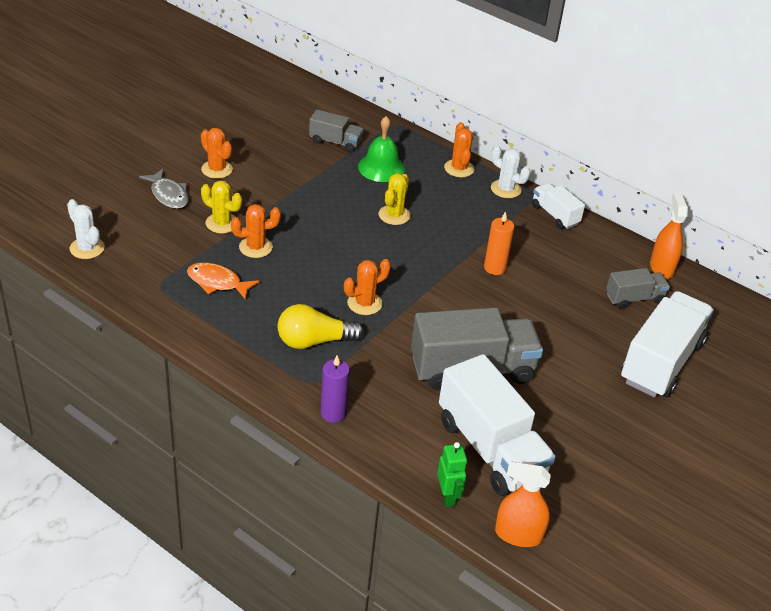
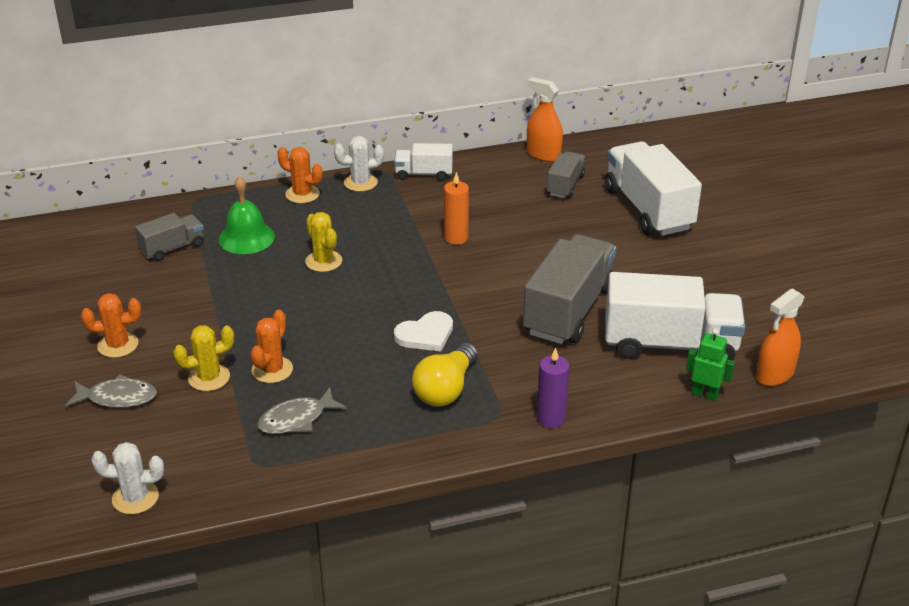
camera: 50 degrees left, 5 degrees down
(217, 282) = (297, 419): orange fish -> grey fish
(364, 303) = (425, 334): orange cactus -> white heart

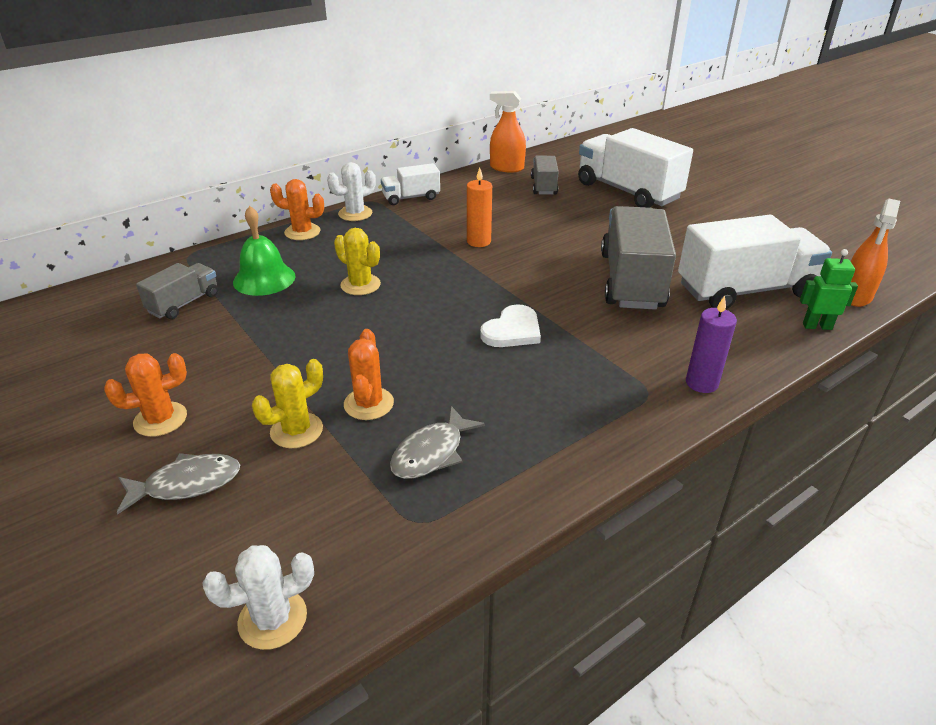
camera: 20 degrees left, 0 degrees up
(446, 389) = (573, 379): yellow light bulb -> none

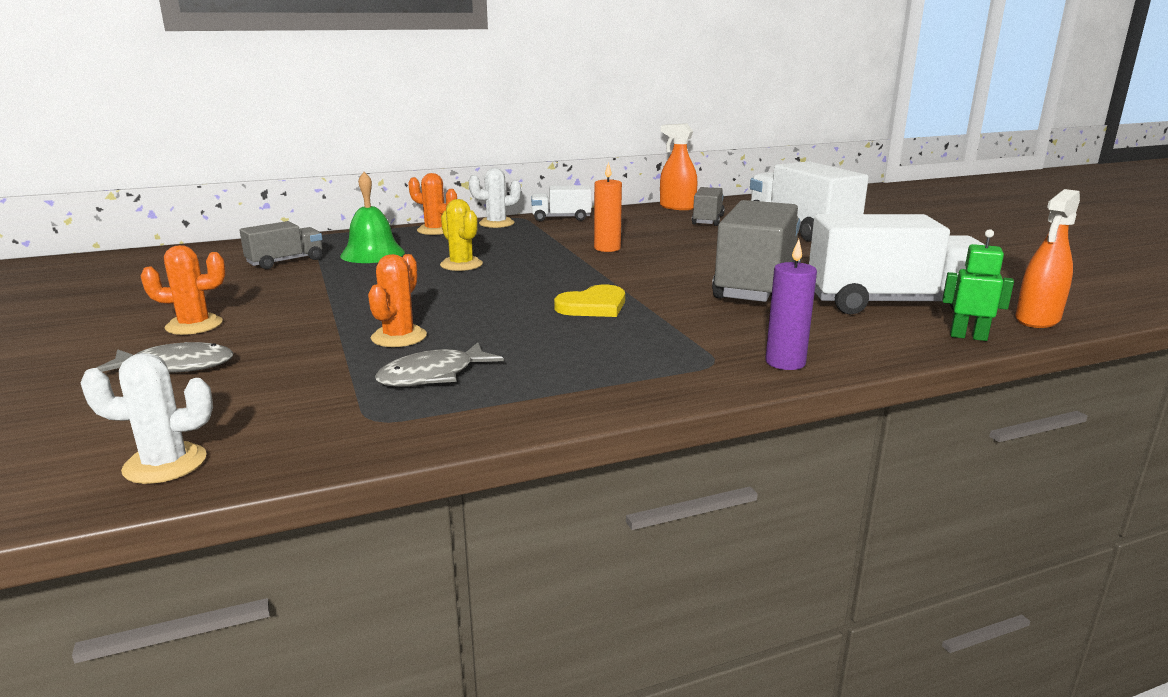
camera: 15 degrees right, 15 degrees down
(296, 430) = (312, 346): yellow cactus -> none
(512, 330) = (593, 306): white heart -> yellow heart

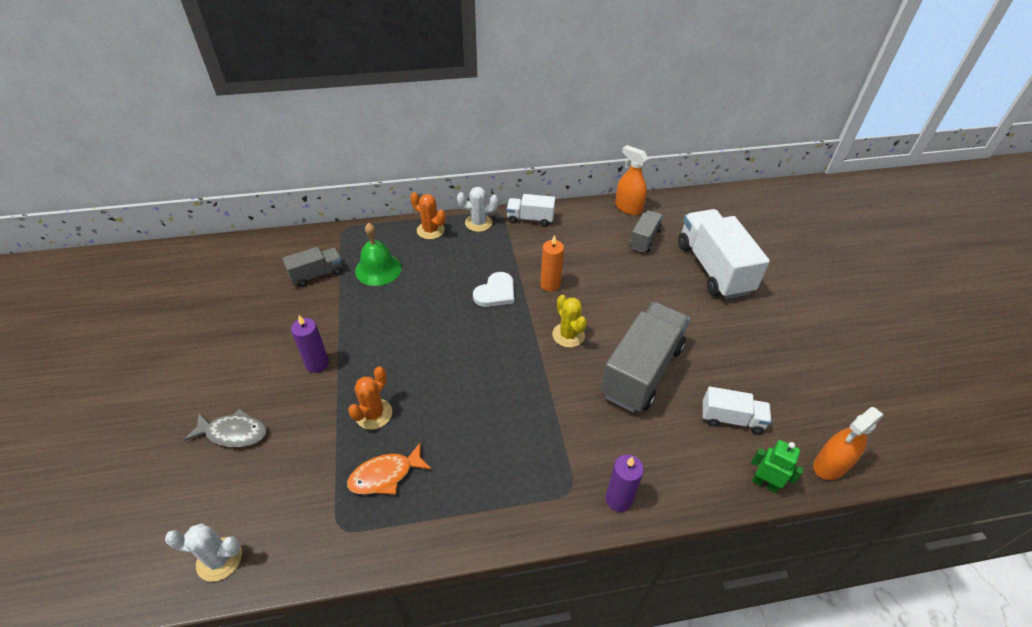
camera: 10 degrees right, 25 degrees up
(194, 325) = (248, 373): orange cactus -> none
(301, 312) = (317, 364): none -> purple candle
(433, 376) = (385, 475): grey fish -> orange fish
(461, 265) = (437, 299): yellow cactus -> yellow cactus (568, 335)
(539, 256) = (496, 292): none -> white heart
(593, 306) = (513, 386): yellow heart -> none
(892, 303) = (731, 419): white truck -> white truck, size x0.52

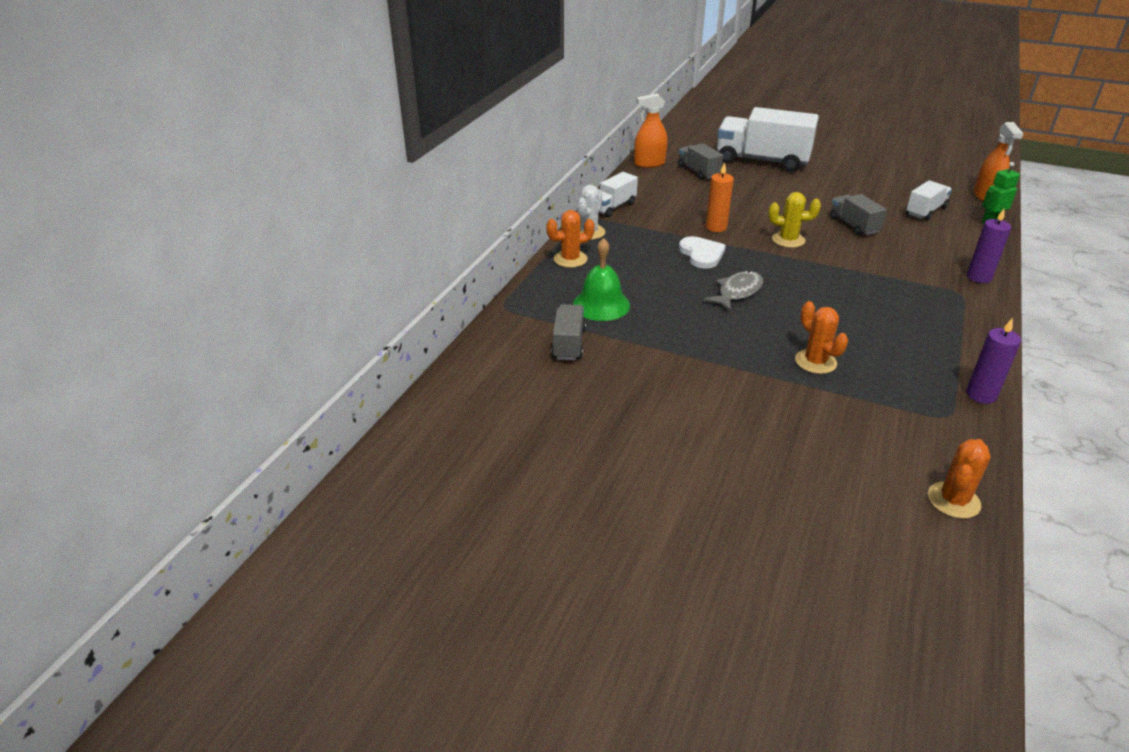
camera: 55 degrees left, 10 degrees down
(219, 559) = (953, 500): white cactus -> orange cactus
(233, 433) = (783, 456): grey fish -> grey fish (737, 292)
(317, 364) = (718, 378): purple candle -> purple candle (981, 395)
(385, 475) = (897, 375): orange fish -> none
(641, 371) = (853, 225): grey truck -> grey truck, size x0.52

